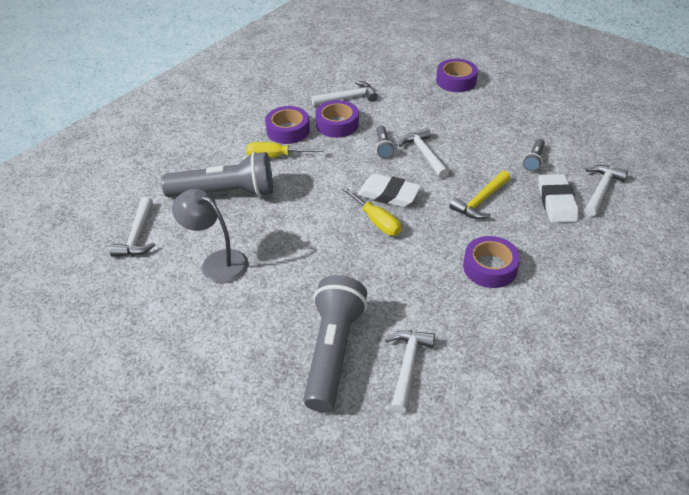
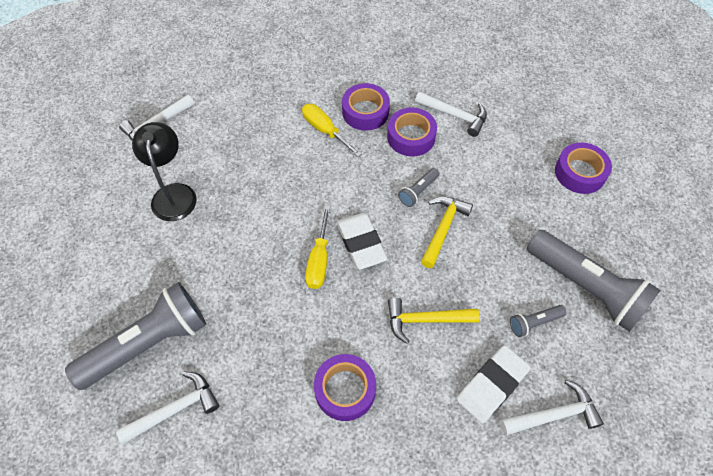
camera: 45 degrees right, 15 degrees up
(217, 262) = (173, 194): grey lamp -> black lamp
(225, 193) = (250, 136): grey flashlight -> grey flashlight (586, 288)
(424, 154) = (443, 229): white hammer -> yellow hammer

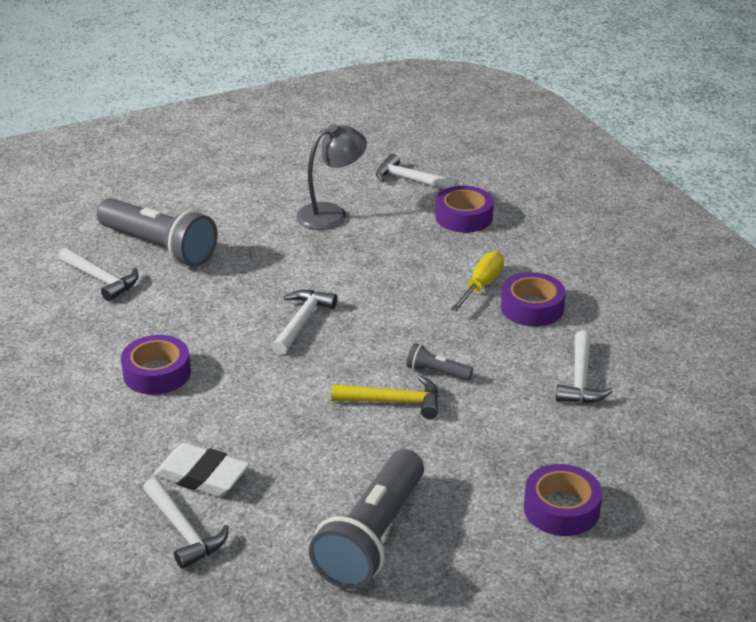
camera: 70 degrees right, 25 degrees down
(173, 194) = (331, 214): black lamp -> grey lamp
(319, 259) = (301, 322): yellow screwdriver -> white hammer
(361, 243) = (338, 345): white eraser -> none
(411, 137) = (518, 350): purple tape -> purple tape (464, 217)
(426, 320) = (262, 412): yellow hammer -> none
(534, 322) = (298, 497): grey flashlight -> none

